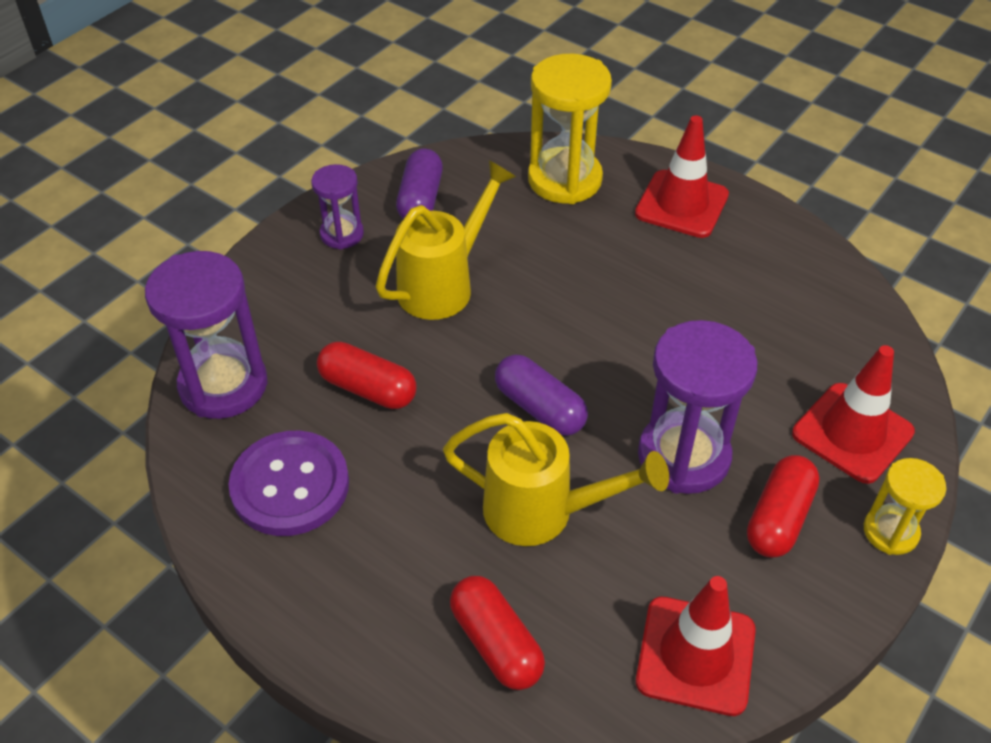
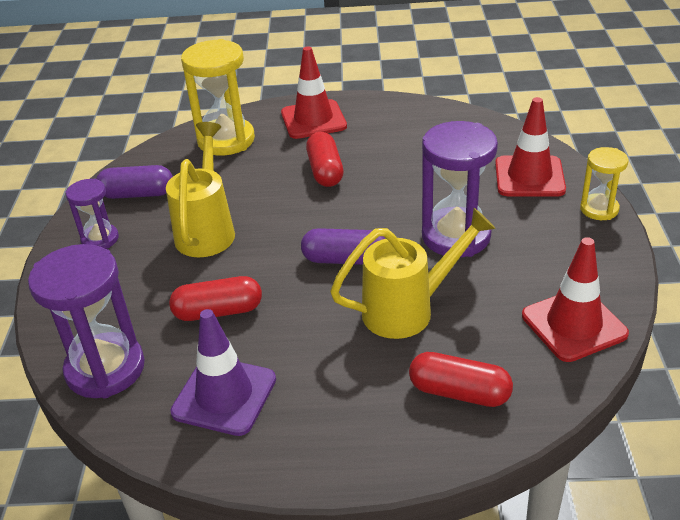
camera: 35 degrees left, 10 degrees down
(290, 485) = (224, 396): purple button -> purple traffic cone
(420, 199) = (137, 194): purple capsule -> purple capsule turned 60 degrees counterclockwise
(778, 518) = (539, 235): red capsule -> red capsule (325, 171)

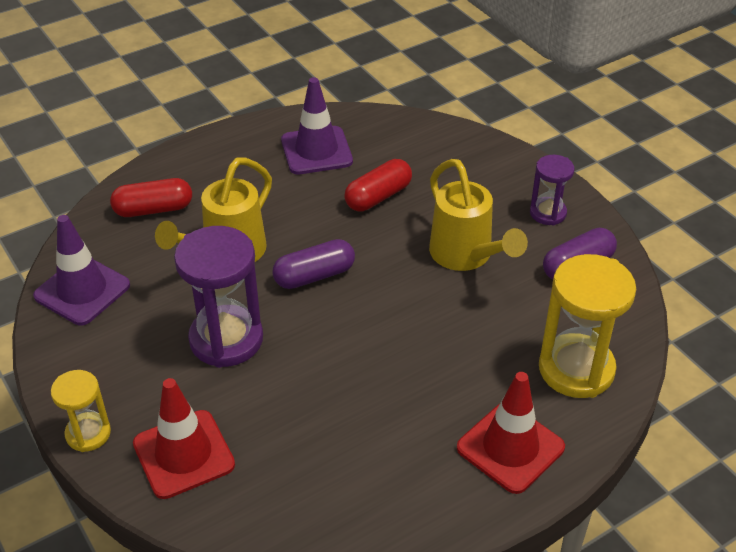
camera: 145 degrees right, 5 degrees up
(105, 369) = (414, 136): purple hourglass -> none
(325, 171) = (421, 369): red capsule -> none
(574, 325) = (82, 291): red traffic cone -> purple traffic cone

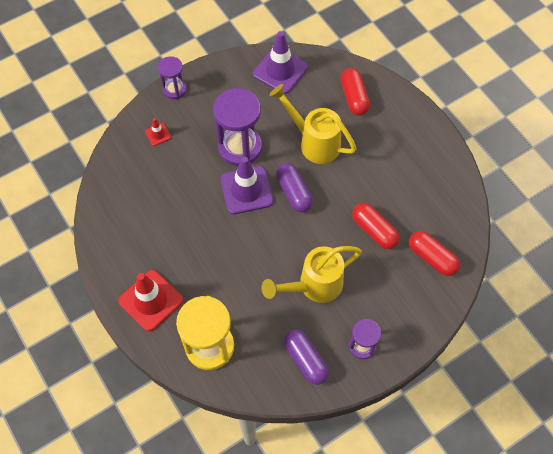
camera: 90 degrees right, 20 degrees up
(88, 434) = (174, 89): yellow hourglass -> purple hourglass
(183, 454) = (158, 134): red traffic cone -> red traffic cone, size x0.47
(316, 151) = (423, 190): purple traffic cone -> purple traffic cone (246, 190)
(417, 148) = (432, 257): none -> red capsule

